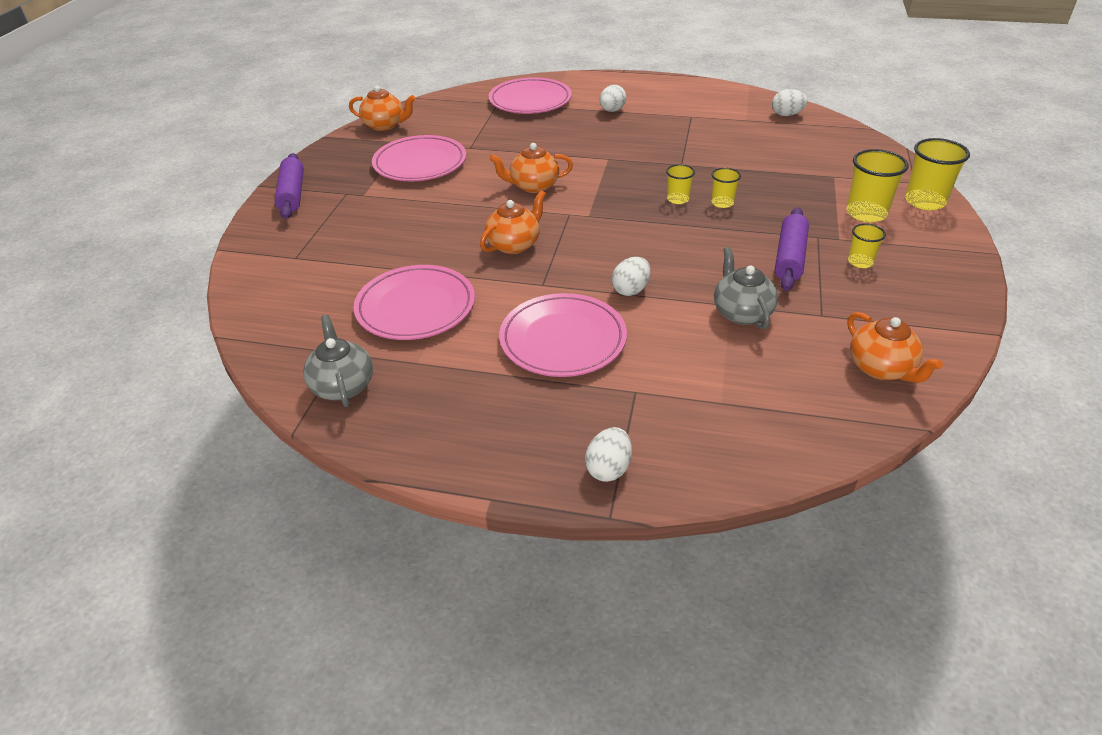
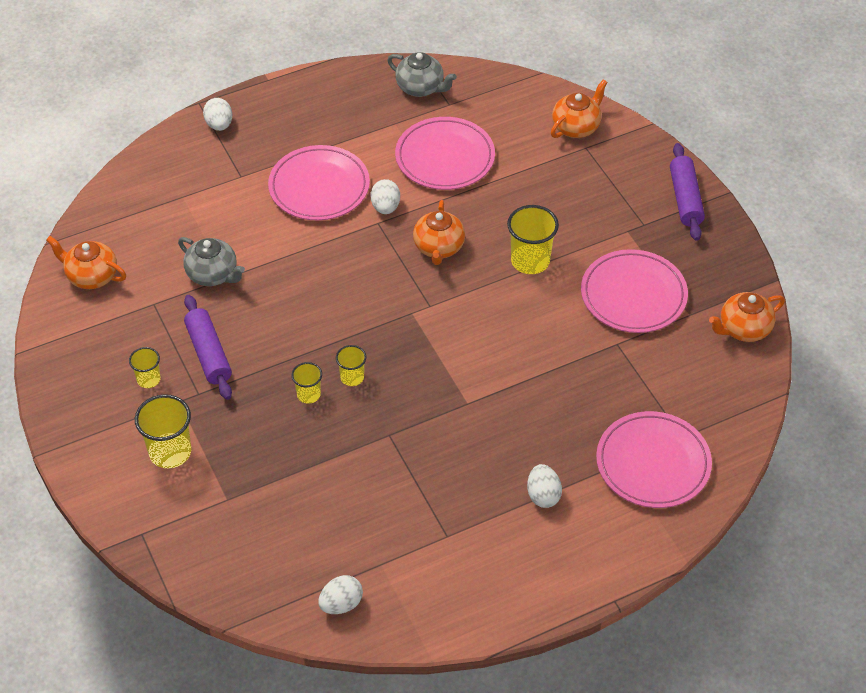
camera: 140 degrees right, 10 degrees up
(292, 194) = (685, 198): purple rolling pin -> purple rolling pin turned 45 degrees clockwise
(533, 186) = (496, 323): orange teapot -> orange teapot (576, 127)
(631, 290) = (309, 252): white egg -> white egg (385, 207)
(925, 201) = (121, 503): yellow cup -> yellow cup (530, 261)

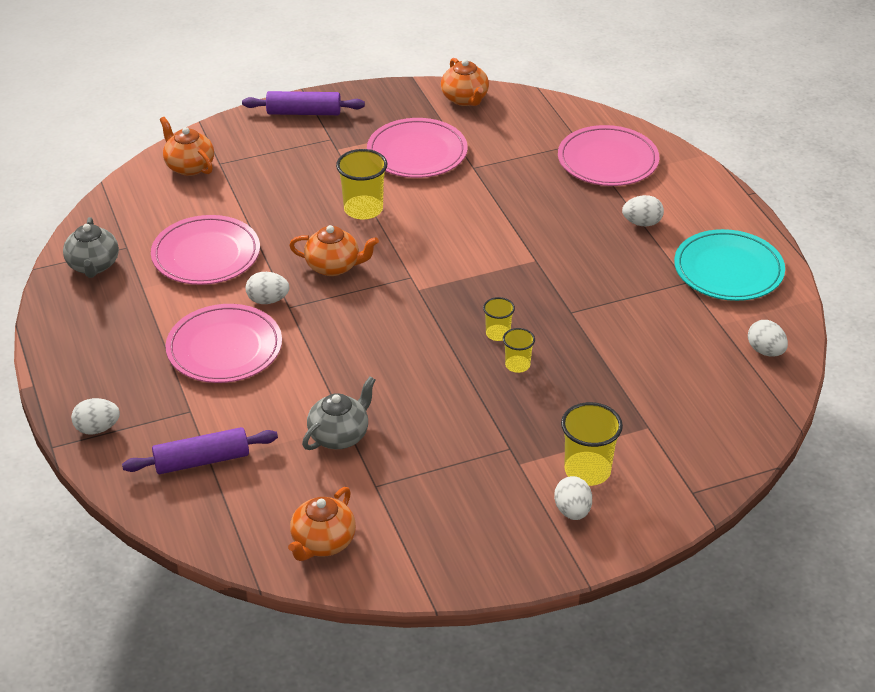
camera: 85 degrees left, 10 degrees down
(121, 442) = (572, 511): none -> white egg
(148, 379) = (487, 489): yellow cup -> none
(208, 353) = (455, 440): purple rolling pin -> purple rolling pin (201, 460)
(421, 88) = (93, 266): grey teapot -> grey teapot turned 135 degrees clockwise
(471, 575) = (728, 270): none -> turquoise plate

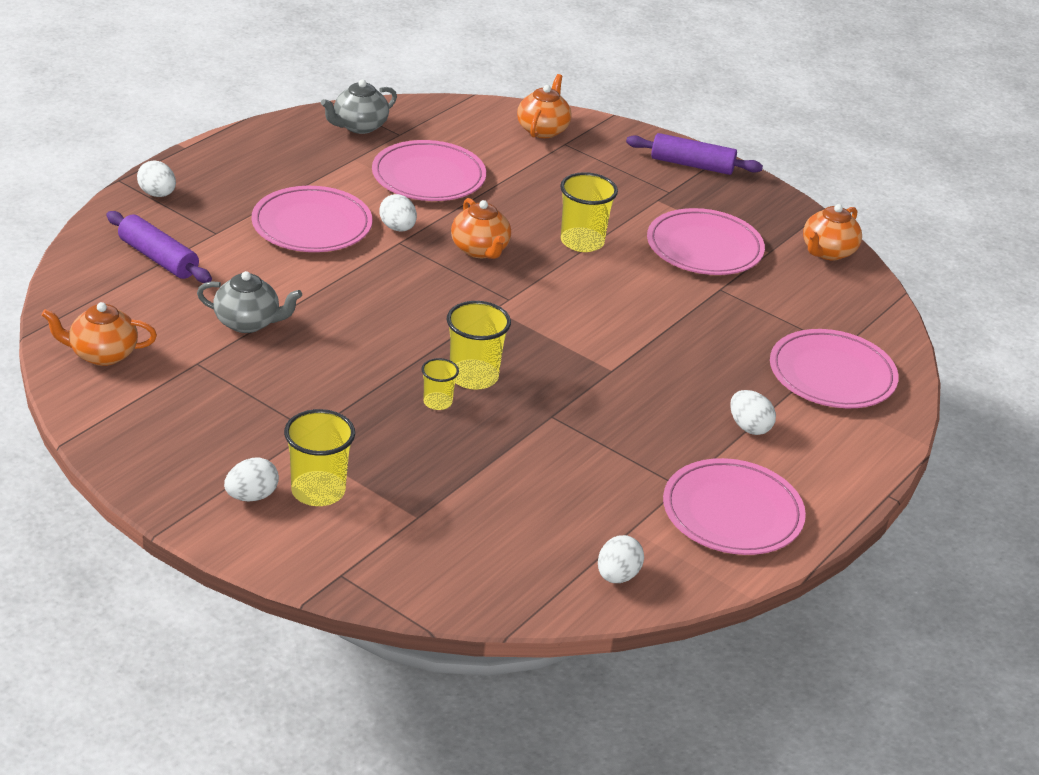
camera: 55 degrees right, 5 degrees down
(304, 112) = (692, 165): purple rolling pin -> purple rolling pin turned 45 degrees counterclockwise
(498, 334) = (473, 377): yellow cup -> yellow cup, size x1.74
(728, 270) = (732, 513): turquoise plate -> pink plate

